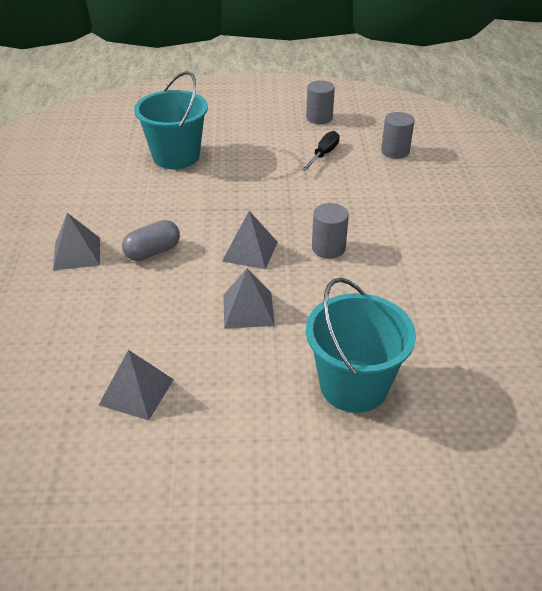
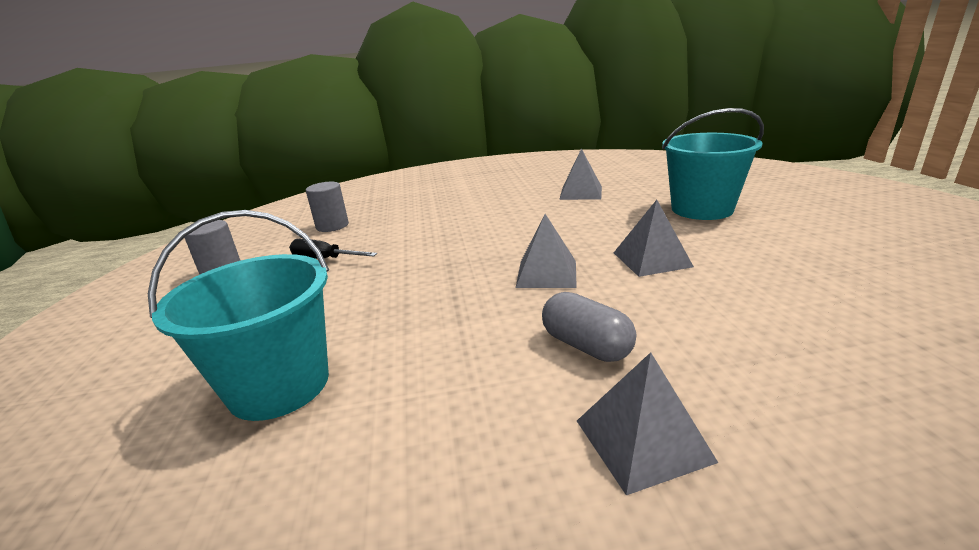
camera: 95 degrees left, 15 degrees down
(136, 392) = (854, 297): grey pyramid -> grey pyramid (581, 193)
(328, 248) = (521, 236): grey cylinder -> none

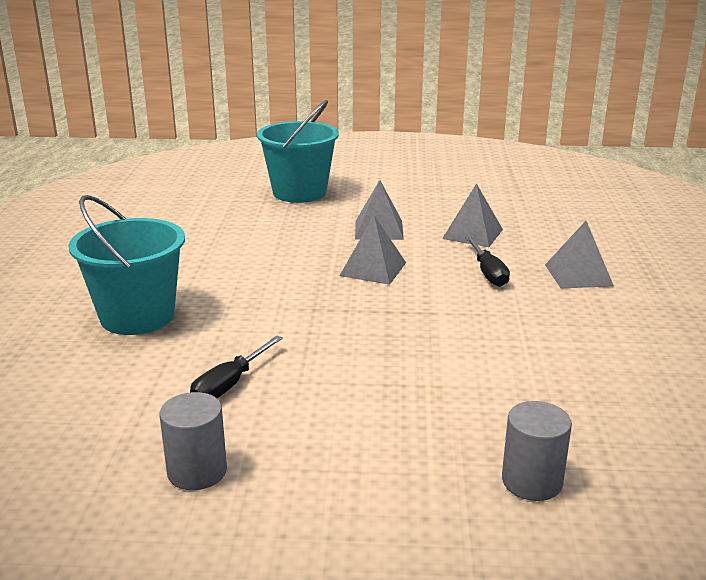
camera: 80 degrees left, 0 degrees up
(279, 385) = (495, 394): turquoise bucket -> turquoise bucket (137, 316)
(332, 226) = (100, 384): grey cylinder -> grey cylinder (532, 481)
(581, 193) = (190, 224): grey pyramid -> grey pyramid (472, 234)
(586, 346) = (488, 273): grey capsule -> black screwdriver

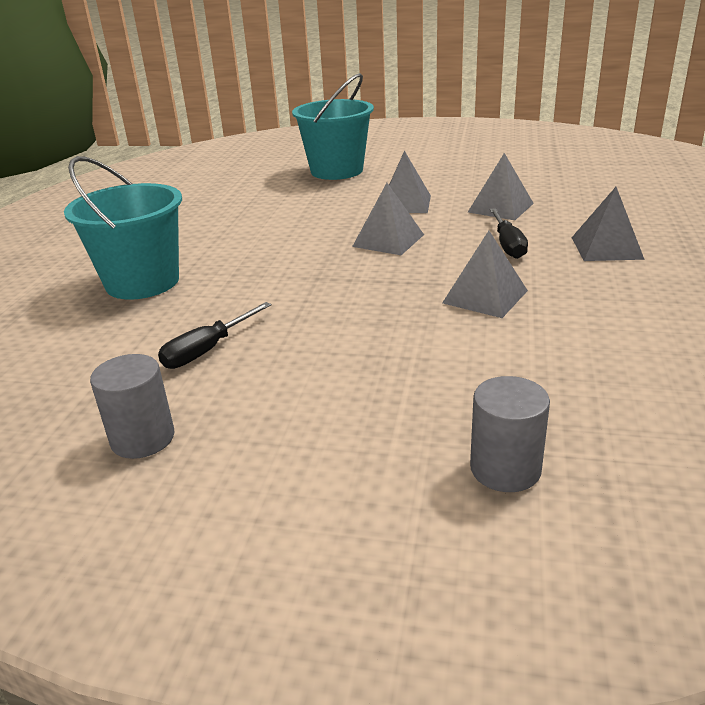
camera: 10 degrees right, 5 degrees up
(479, 325) = (485, 296): none -> grey pyramid

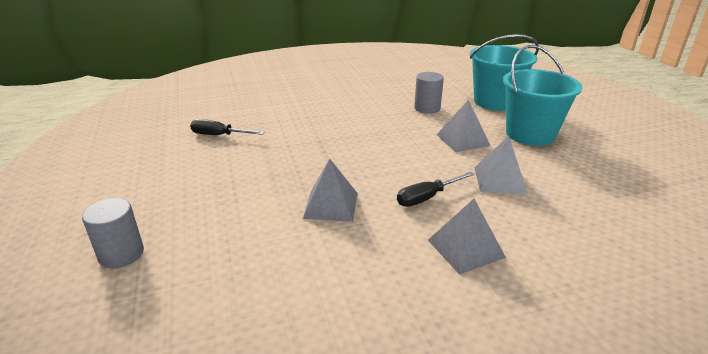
camera: 60 degrees right, 0 degrees up
(142, 282) = (282, 98): turquoise bucket -> turquoise bucket (530, 134)
(142, 438) = (137, 145): grey cylinder -> grey cylinder (427, 108)
(388, 240) = (392, 149): grey pyramid -> none

